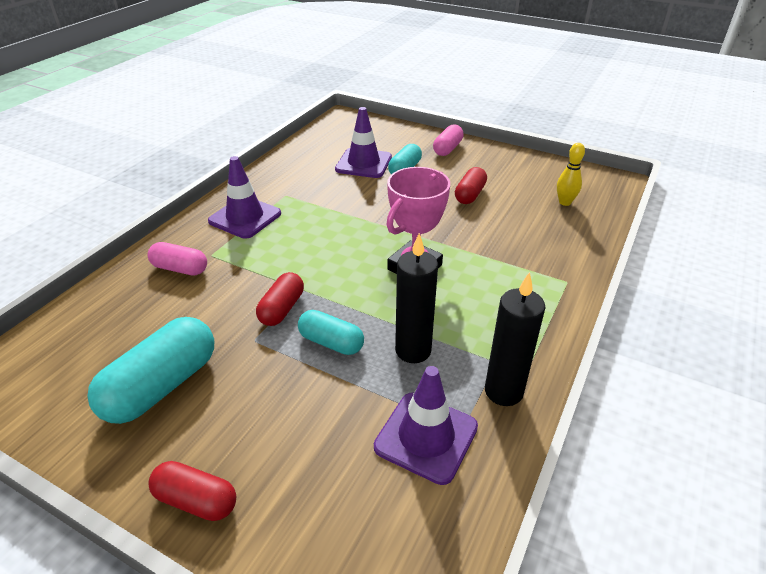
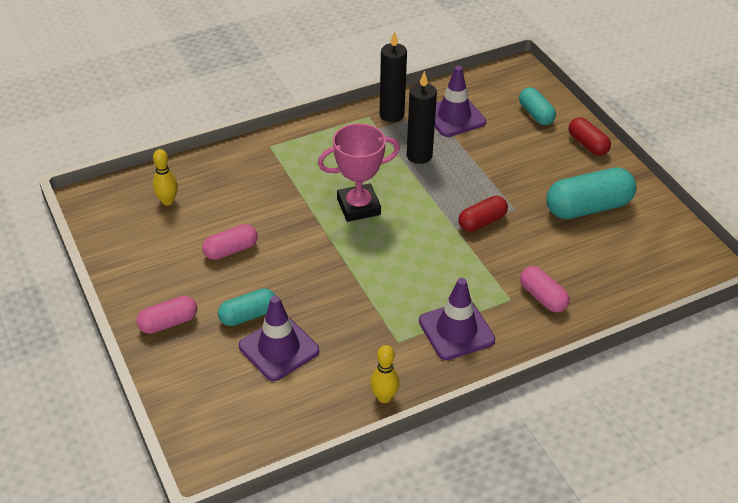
camera: 145 degrees left, 5 degrees up
(270, 168) = (384, 397): none -> yellow bowling pin
(331, 342) = (465, 184): turquoise capsule -> turquoise capsule (535, 114)
(470, 195) = (231, 250): red capsule -> pink capsule

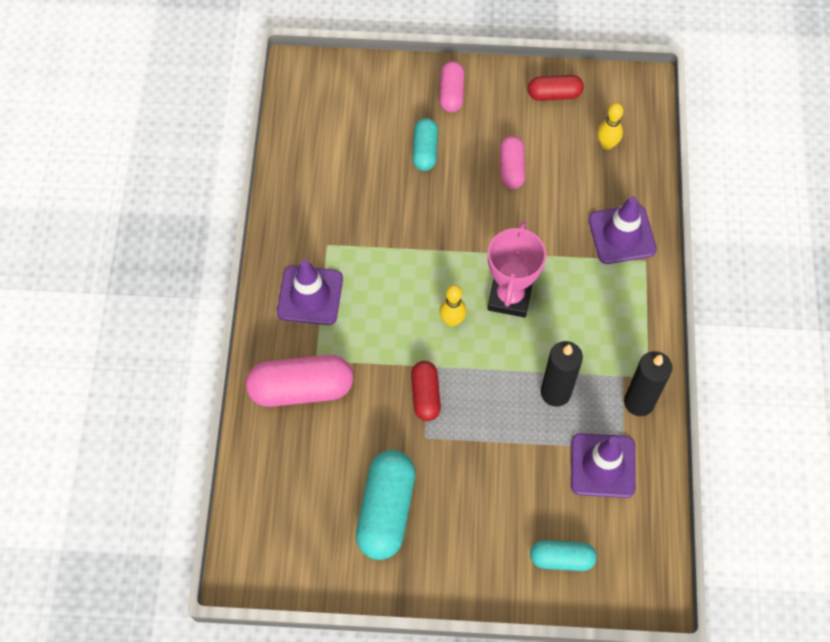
camera: 120 degrees right, 20 degrees up
(279, 348) = (375, 157): purple traffic cone -> purple traffic cone (622, 234)
(384, 397) = (279, 206): yellow bowling pin -> yellow bowling pin (452, 320)
(542, 297) = (301, 388): pink capsule -> pink capsule, size x1.70
(587, 144) = (480, 580): red capsule -> red capsule (554, 94)

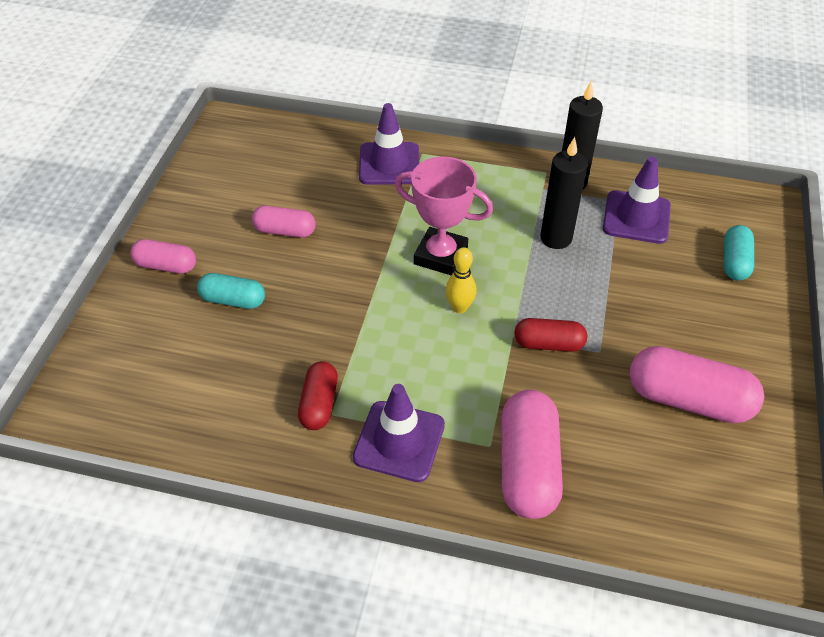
camera: 80 degrees left, 15 degrees down
(386, 510) = (688, 399): turquoise capsule -> pink capsule
(554, 94) = (207, 184): red capsule -> red capsule (319, 404)
(607, 144) = (283, 157): yellow bowling pin -> none

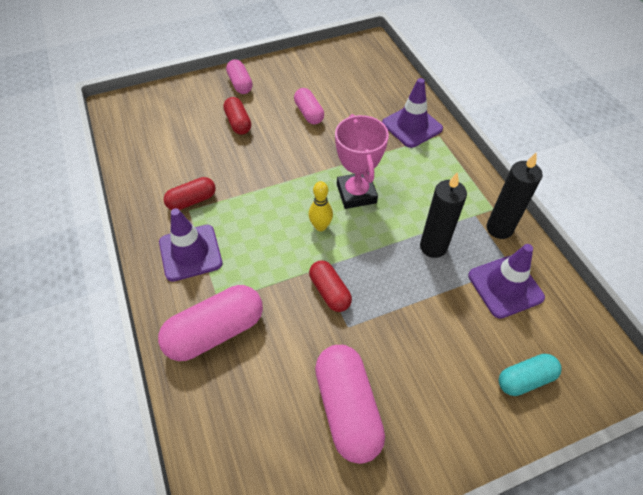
camera: 55 degrees right, 5 degrees up
(233, 300) = (238, 123): turquoise capsule -> red capsule

